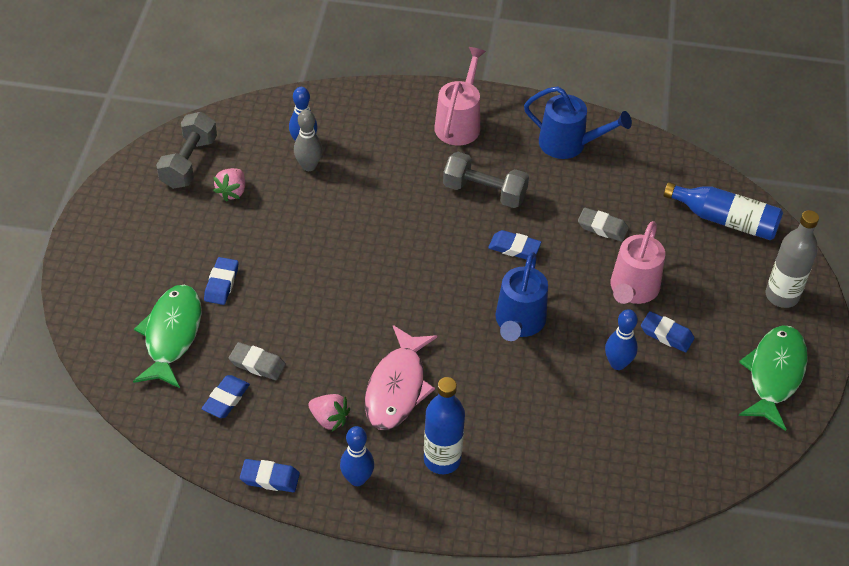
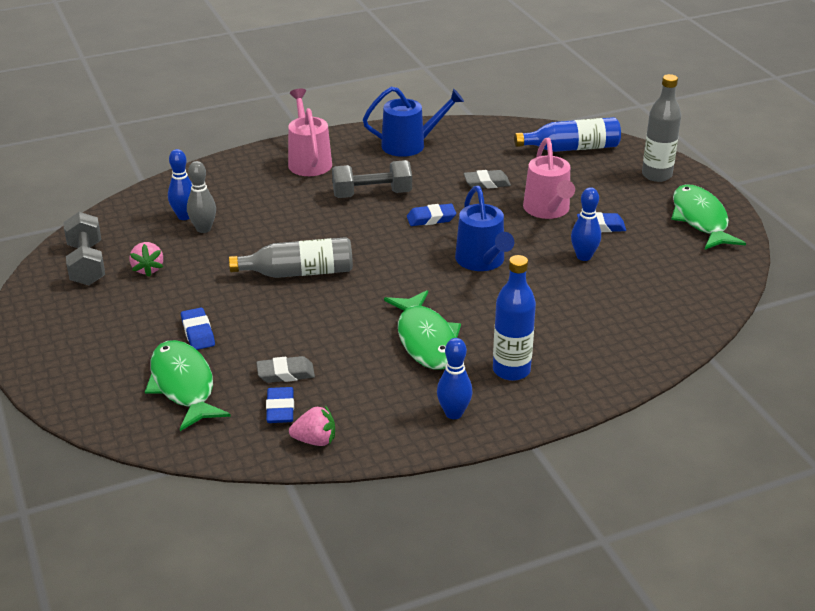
camera: 30 degrees left, 15 degrees down
(270, 478) = (376, 446): blue eraser -> none
(329, 419) = (388, 384): pink strawberry -> pink strawberry (315, 440)
(350, 256) = (298, 272): none -> grey bottle
(397, 387) = (425, 340): pink fish -> green fish

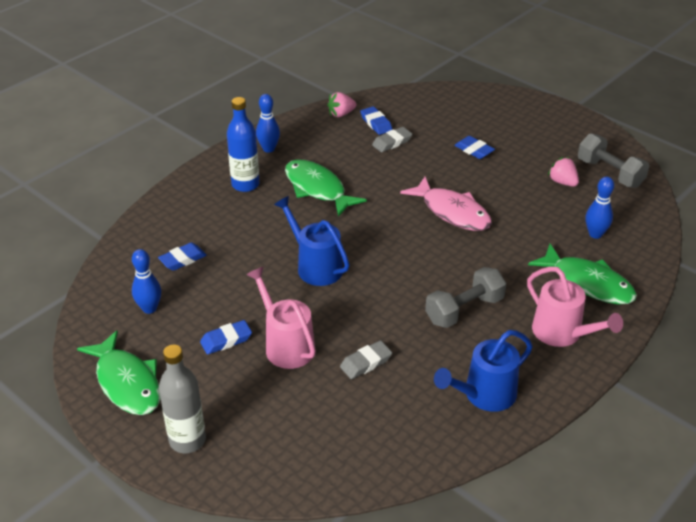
camera: 155 degrees right, 5 degrees up
(183, 385) = (446, 120): green fish -> green fish (588, 283)
(203, 229) = (566, 227): grey bowling pin -> none
(298, 272) = (452, 212): grey bottle -> pink fish
(431, 218) = (389, 298): blue eraser -> blue eraser (183, 259)
(571, 148) = (302, 456): blue bottle -> none
(584, 256) = (230, 298): blue bowling pin -> blue bowling pin (149, 308)

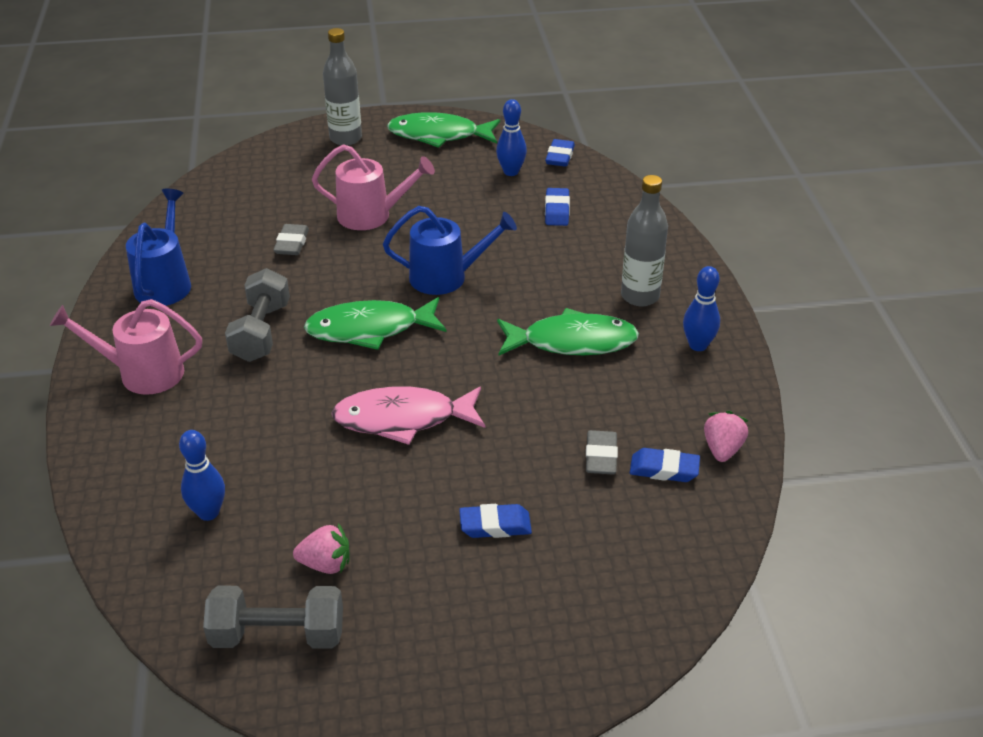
camera: 130 degrees right, 0 degrees up
(226, 340) = (420, 191): blue eraser -> blue eraser (560, 157)
(245, 185) = (640, 296): blue bottle -> grey bottle
(588, 283) = (162, 443): green fish -> green fish (369, 329)

